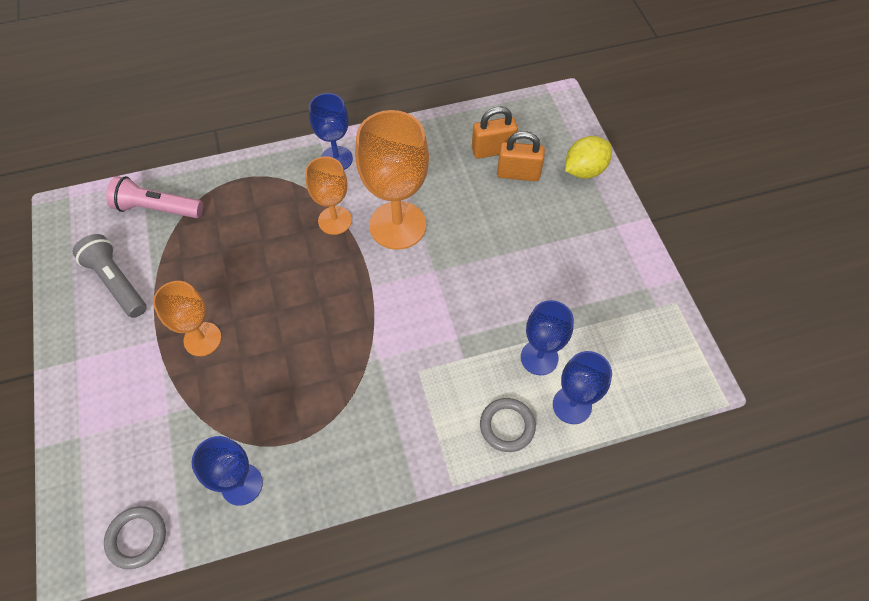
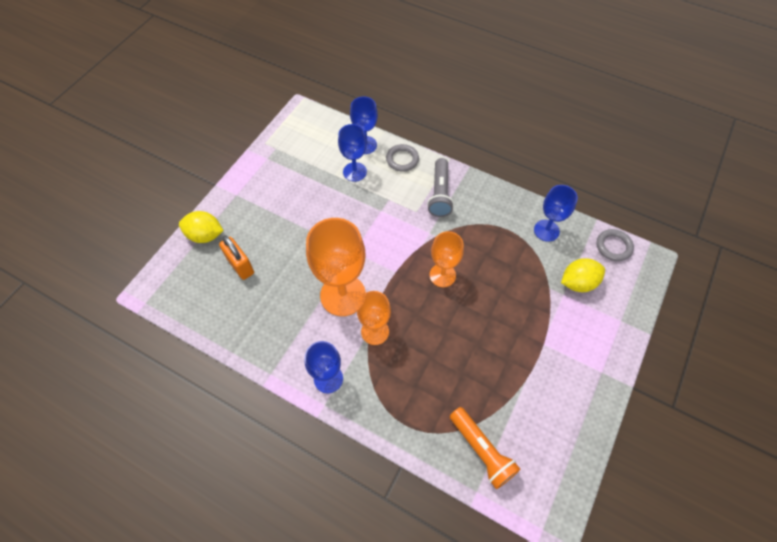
camera: 135 degrees left, 0 degrees up
(117, 282) = (546, 409): grey flashlight -> grey flashlight (440, 194)
(157, 208) = (481, 450): pink flashlight -> orange flashlight
(157, 443) = (578, 283): none -> yellow lemon
(202, 339) = (516, 321): orange goblet -> orange goblet (442, 275)
(492, 150) = (232, 294): orange padlock -> none

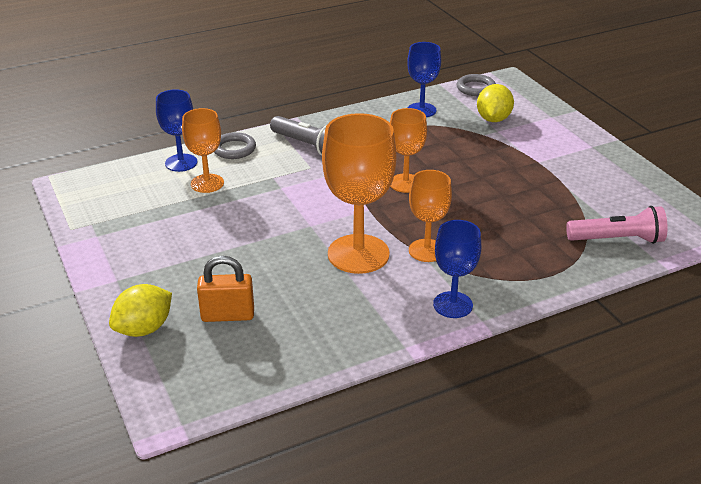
camera: 55 degrees left, 25 degrees down
(354, 172) = (207, 183): blue goblet -> orange goblet
(481, 450) = (617, 239): orange flashlight -> pink flashlight

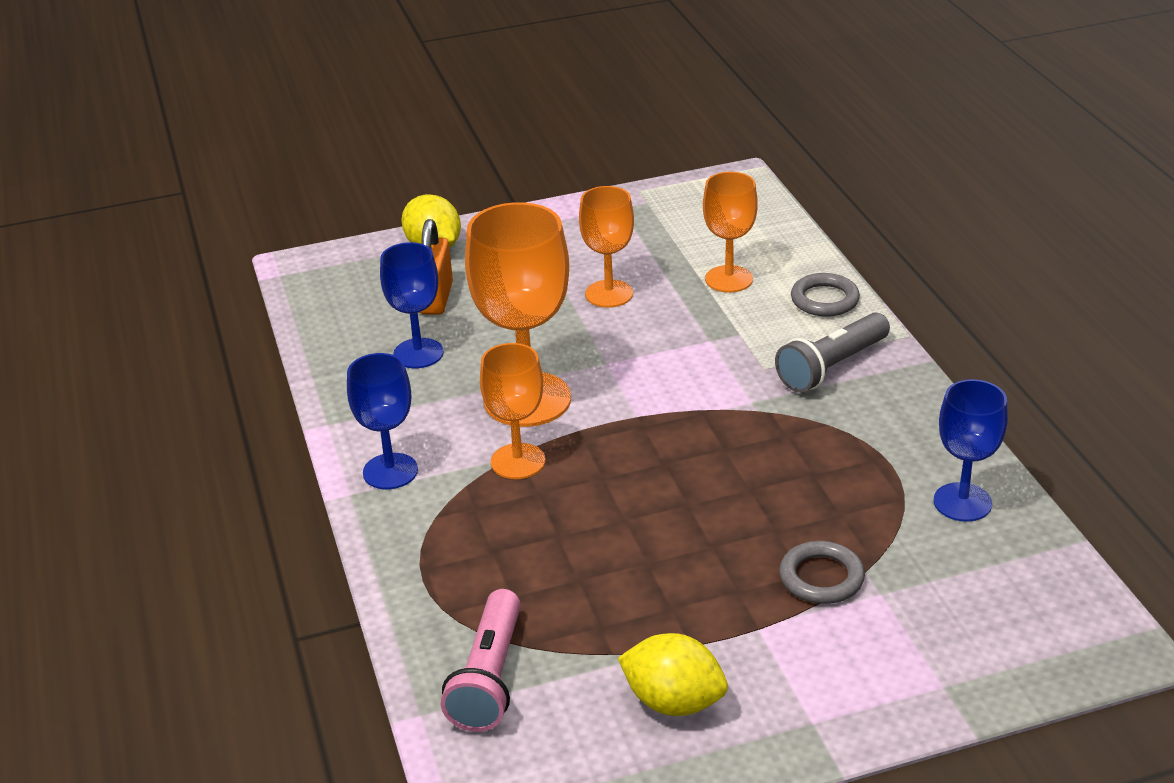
camera: 100 degrees right, 0 degrees up
(181, 163) = (787, 257): blue goblet -> blue goblet (418, 353)
(405, 183) = (704, 458): orange goblet -> orange goblet (609, 294)
(475, 88) = (1068, 590): grey ring -> grey ring (821, 577)
(493, 119) = (928, 594): yellow lemon -> yellow lemon (673, 702)

